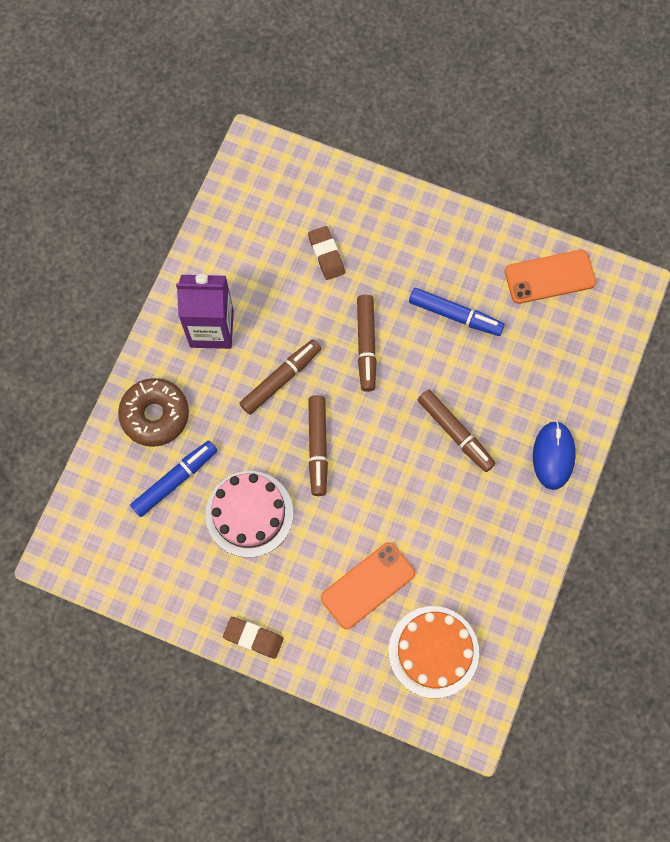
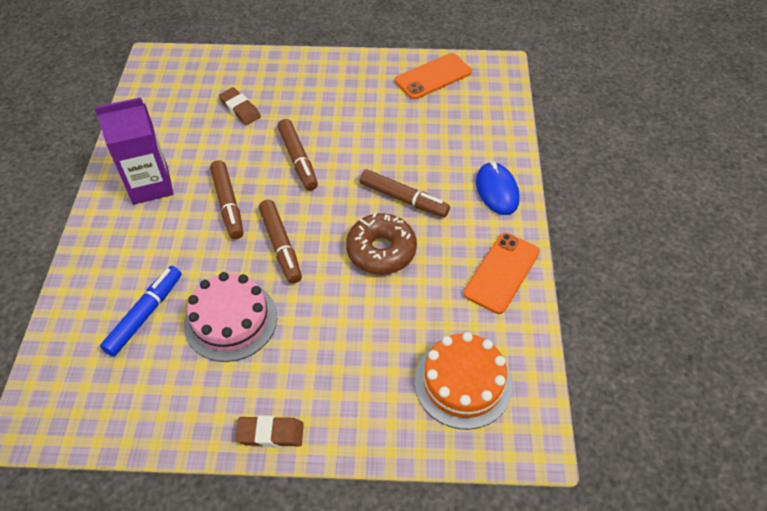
camera: 20 degrees left, 20 degrees down
(155, 415) = (111, 266): brown donut -> brown donut (381, 250)
(281, 379) = (228, 204): brown marker -> brown marker turned 135 degrees clockwise
(367, 585) = (372, 345): orange phone -> orange phone (502, 273)
(455, 315) = (367, 120): blue marker -> none

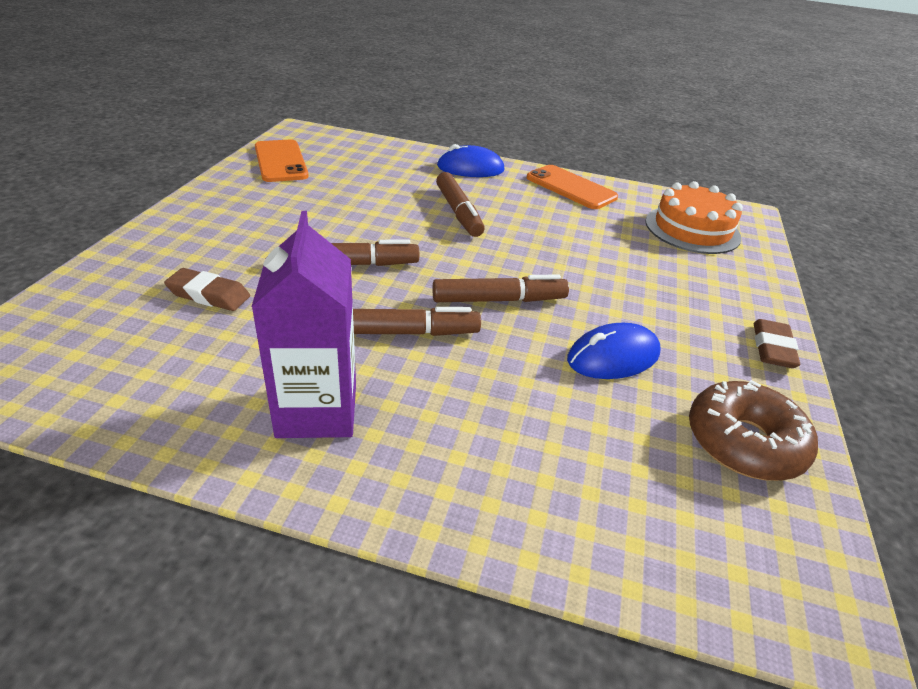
camera: 80 degrees left, 15 degrees down
(145, 314) = (596, 441): blue marker -> none
(231, 320) = (613, 357): pink cake -> blue mouse
(240, 109) = (209, 295): brown eraser -> brown eraser turned 45 degrees clockwise
(381, 250) = (527, 238): brown donut -> brown donut (744, 442)
(403, 199) = (458, 212): brown marker -> brown marker turned 120 degrees clockwise

